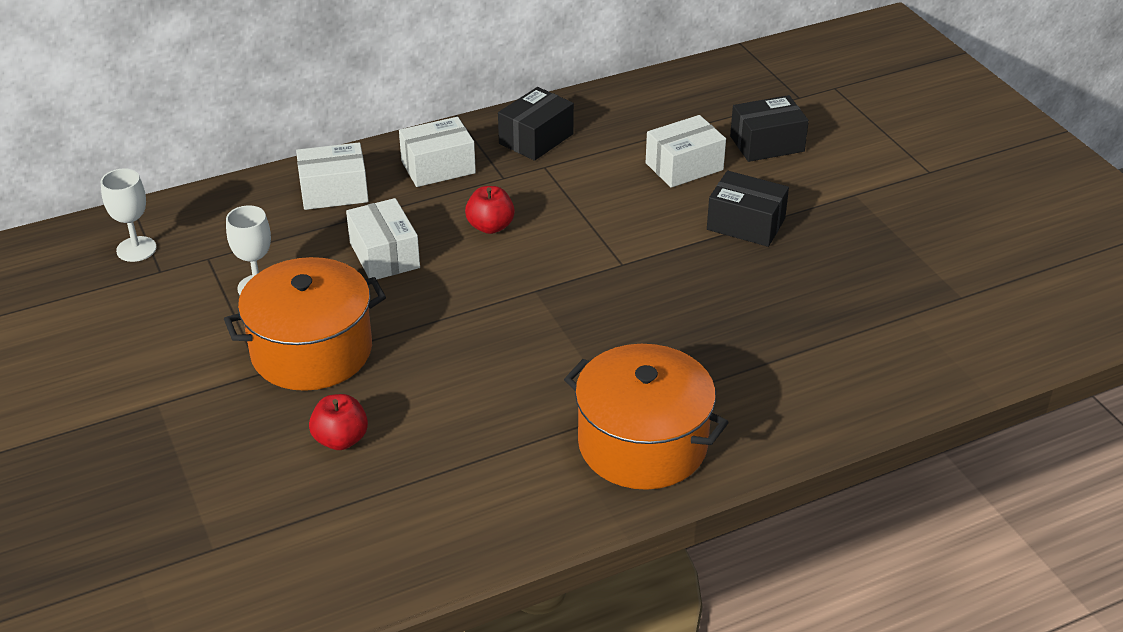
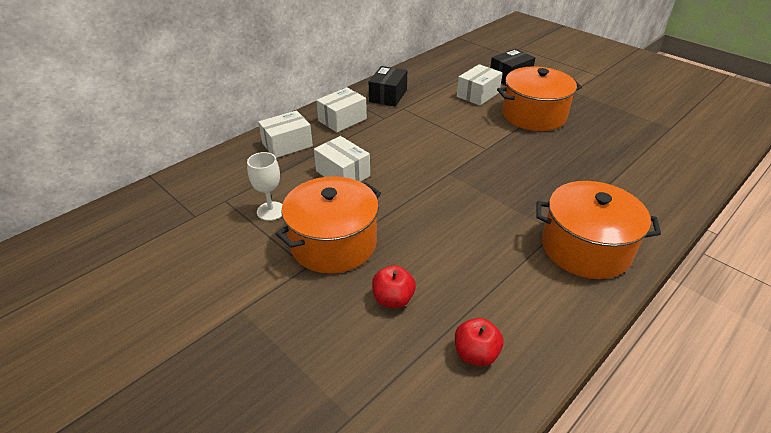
camera: 20 degrees left, 0 degrees up
(136, 249) = (170, 206): white goblet -> none
(490, 226) = (396, 144): red apple -> red apple (476, 354)
(746, 224) = (533, 115): black box -> orange pot

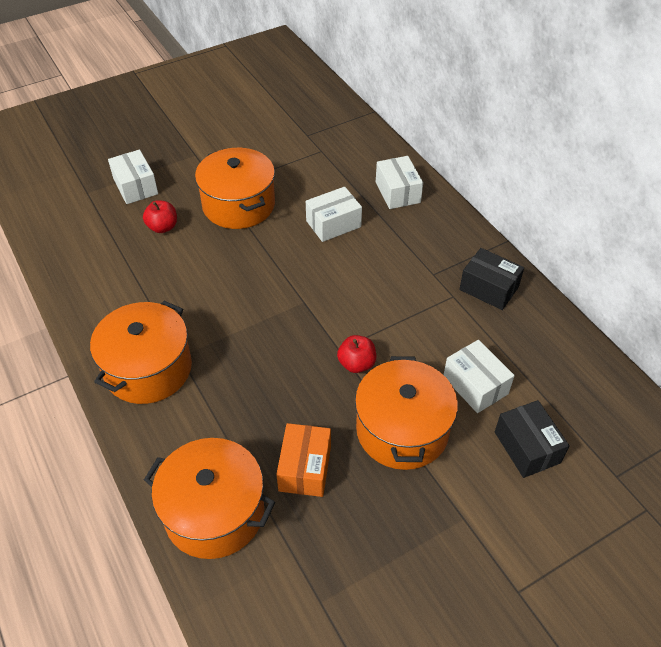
camera: 105 degrees right, 10 degrees up
(271, 211) = (295, 174): white goblet -> none
(342, 120) = (437, 238): white box -> white box (135, 186)
(476, 354) = (91, 258): red apple -> red apple (356, 364)
(596, 146) = (305, 468): none -> orange box
(666, 177) = (214, 512): none -> orange pot

